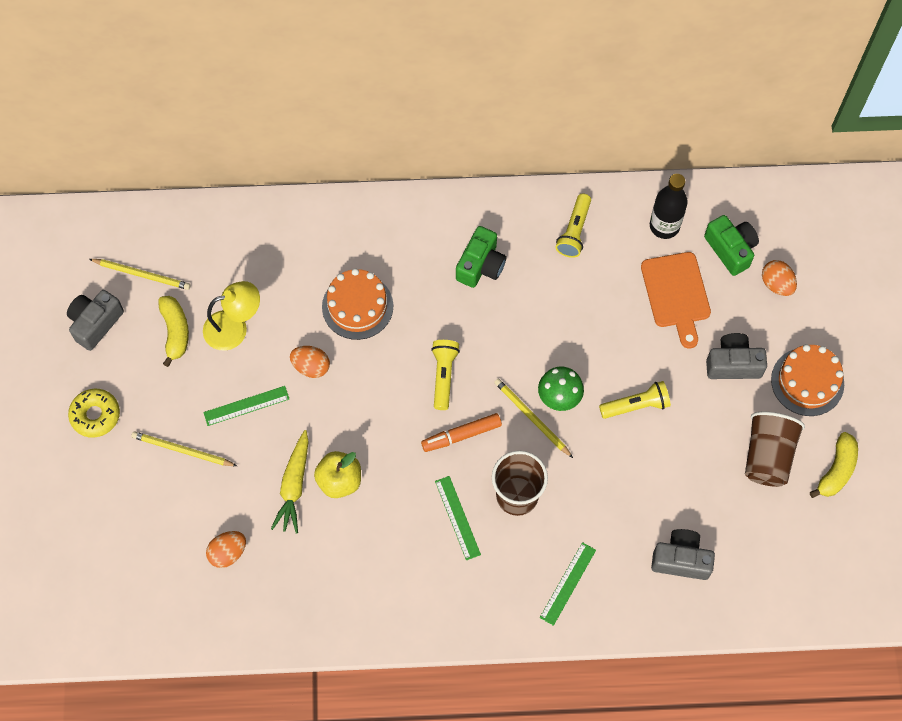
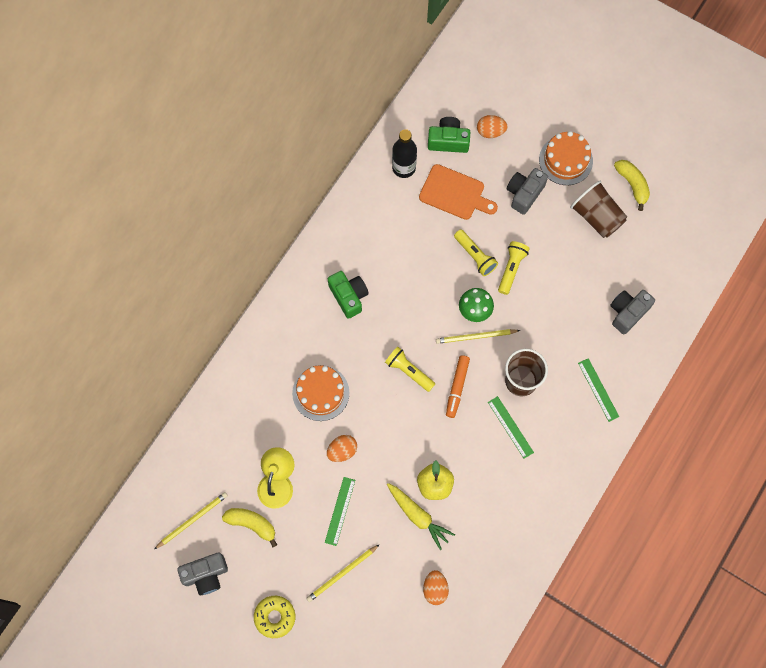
camera: 55 degrees left, 5 degrees up
(95, 323) = (206, 575): grey camera -> grey camera turned 90 degrees counterclockwise
(457, 517) = (510, 427): green ruler -> green ruler turned 45 degrees clockwise
(574, 231) = (367, 223): yellow flashlight -> yellow flashlight (475, 256)

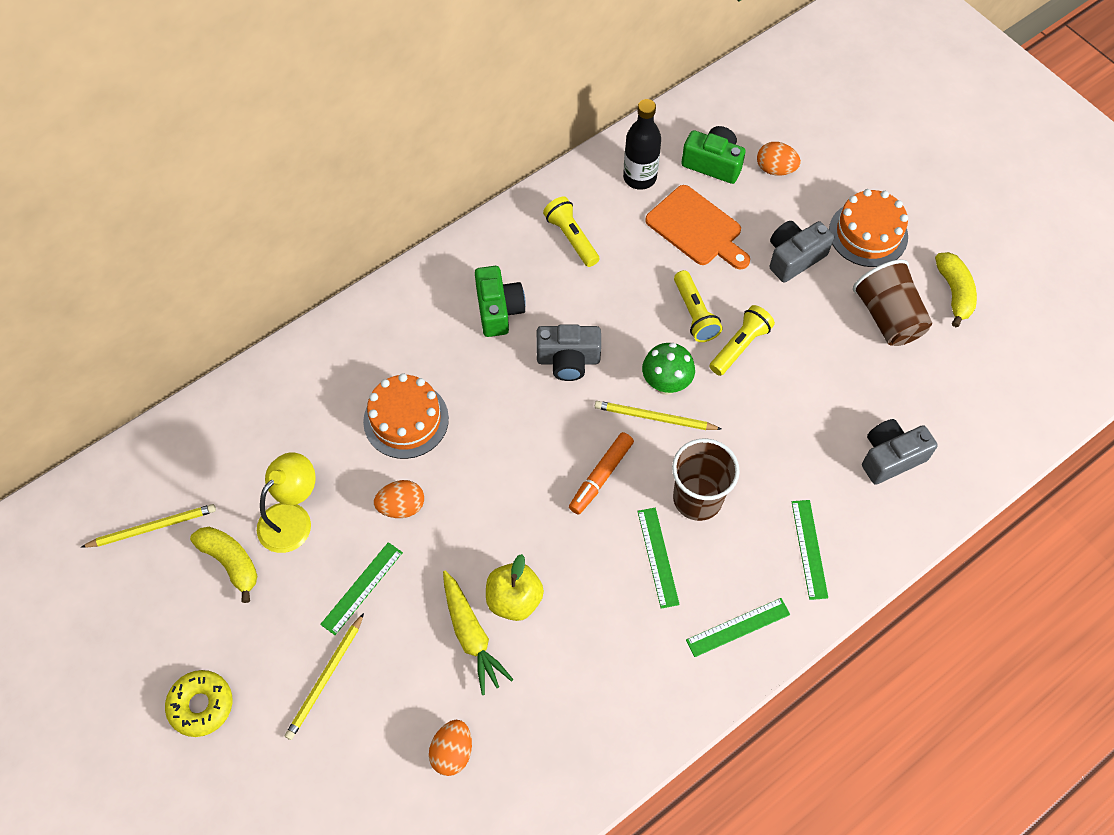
camera: 20 degrees right, 10 degrees down
(206, 575) = (134, 609): grey camera -> grey camera (568, 360)
(342, 574) = (325, 678): yellow pencil -> yellow pencil turned 45 degrees counterclockwise
(409, 371) = (541, 432): yellow flashlight -> yellow flashlight (571, 238)
(573, 454) = (738, 627): none -> green ruler

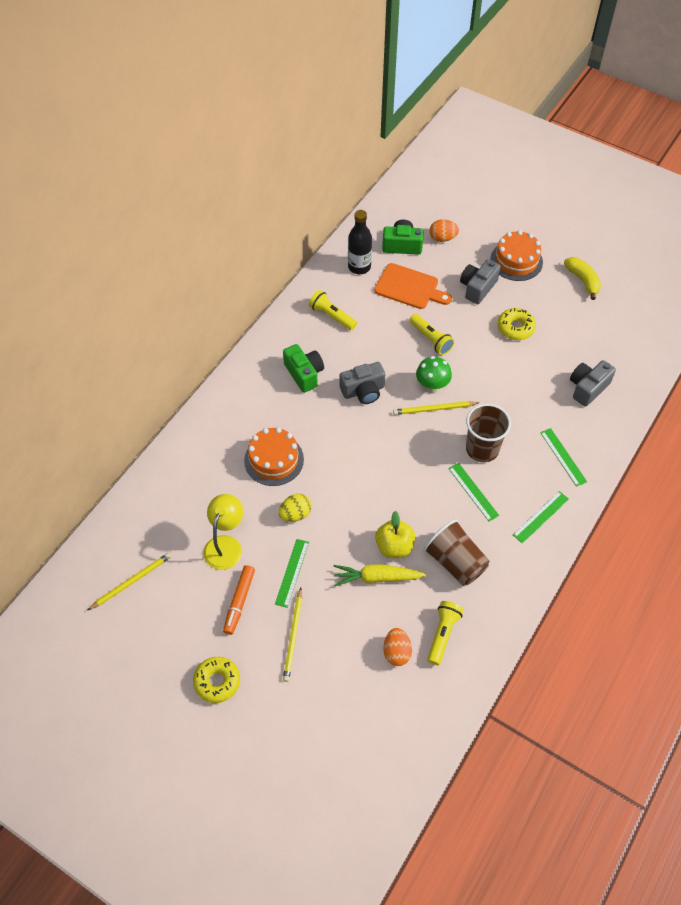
camera: 20 degrees left, 5 degrees down
(231, 562) = (196, 586): yellow banana -> none
(401, 506) = (295, 514): orange egg -> yellow egg
(471, 635) = (377, 578): yellow carrot -> yellow carrot turned 135 degrees clockwise
(601, 476) = (416, 455): orange marker -> orange marker (239, 602)
(740, 346) = (468, 350): yellow flashlight -> yellow flashlight (443, 634)
(823, 334) = (515, 328): none -> yellow donut
(888, 317) = (550, 306): brown cup -> brown cup (455, 562)

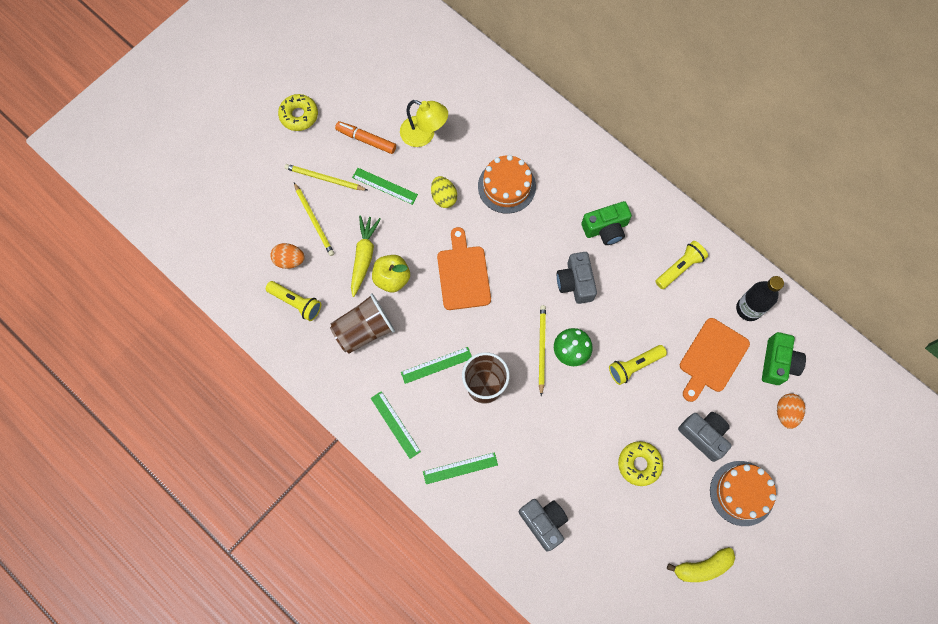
camera: 100 degrees right, 15 degrees up
(131, 581) = (404, 58): yellow pencil -> yellow pencil (314, 220)
(375, 483) = (463, 274): none -> orange cutting board

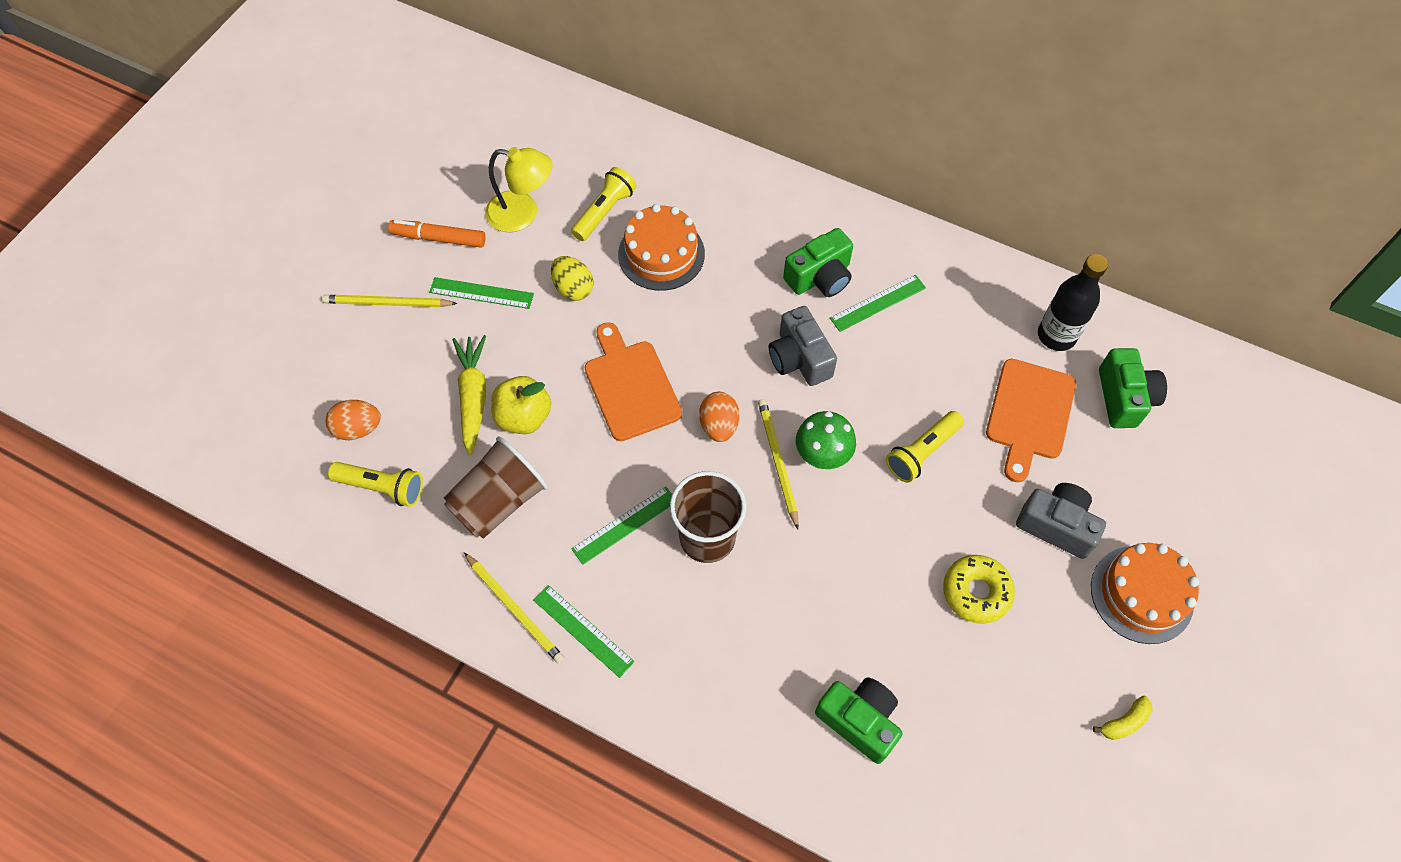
camera: 15 degrees left, 10 degrees down
(299, 115) = (330, 228): yellow donut -> none
(314, 220) = (385, 364): yellow pencil -> yellow pencil (515, 609)
(460, 468) = (704, 671): green ruler -> green ruler (878, 303)
(543, 523) = (859, 721): grey camera -> green camera
(679, 268) = (941, 304): yellow flashlight -> yellow flashlight (604, 212)
(702, 567) = (1124, 722): yellow banana -> yellow banana, size x0.60
(786, 413) = (1161, 463): orange egg -> orange egg (719, 425)

